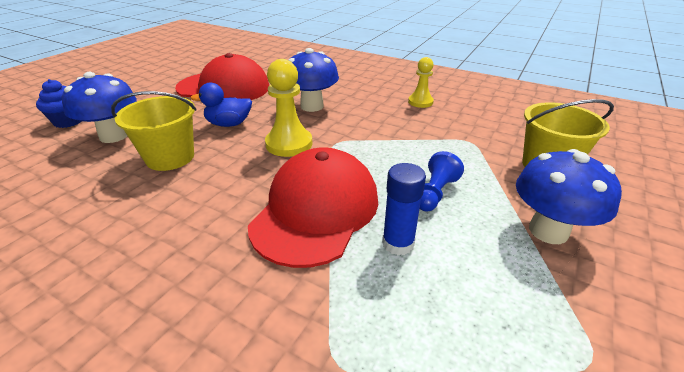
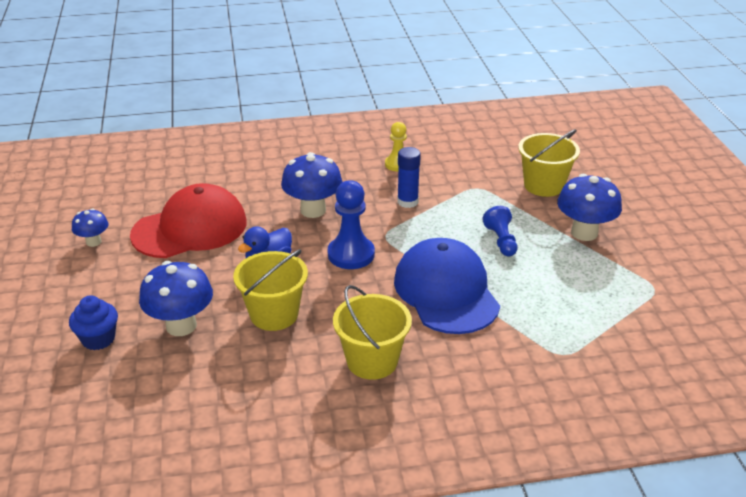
camera: 40 degrees left, 0 degrees up
(160, 234) = (372, 361): none -> yellow bucket
(168, 75) = (93, 242): none -> blue mushroom
(289, 144) = (351, 254): yellow pawn -> blue pawn
(316, 210) = (446, 291): red cap -> blue cap
(398, 243) = (518, 284): blue glue stick -> blue glue stick (407, 202)

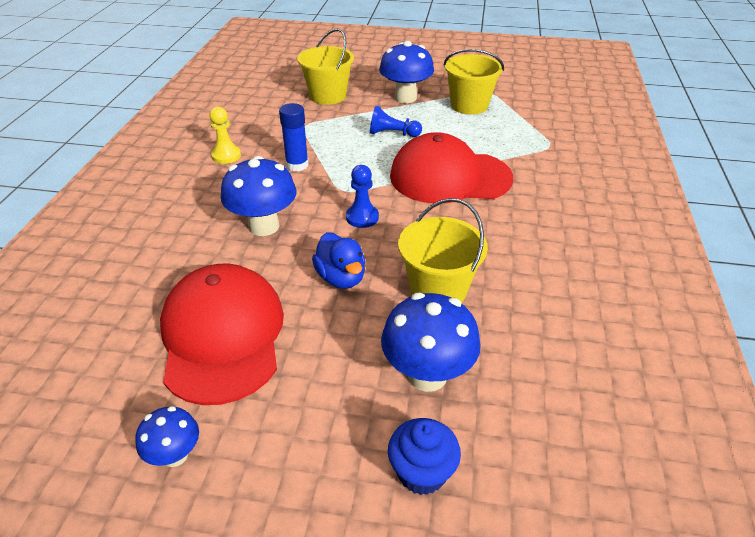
camera: 70 degrees left, 5 degrees up
(351, 254) = (362, 217): blue pawn -> blue pawn, size x0.64
(372, 361) = (533, 239): yellow bucket -> yellow bucket (469, 105)
(446, 291) = (450, 177): blue cap -> red cap

